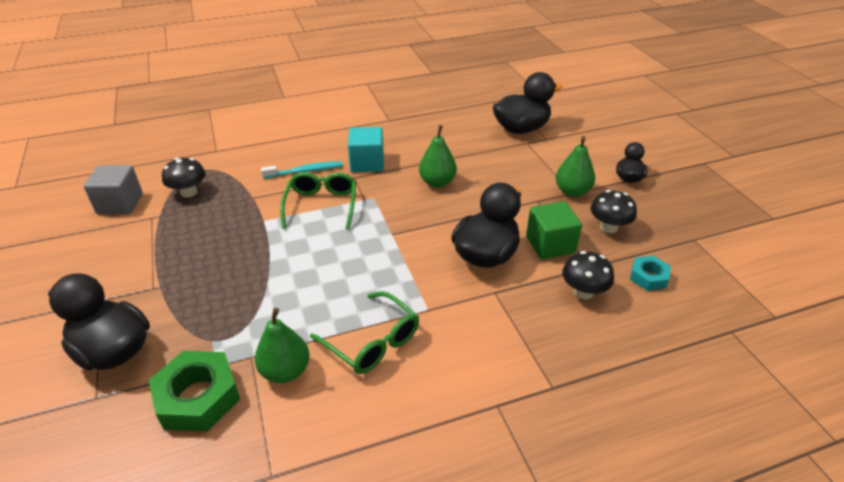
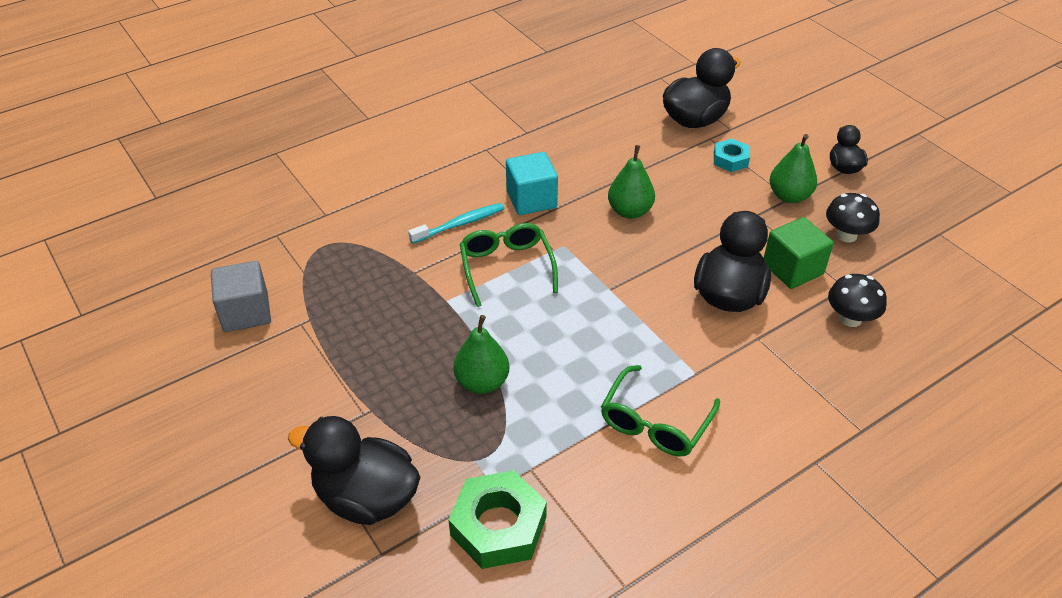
camera: 15 degrees left, 5 degrees up
(189, 192) = (327, 280): black mushroom -> none
(285, 371) = (578, 476): green pear -> green pear (482, 382)
(372, 342) = (655, 423): green glasses -> green glasses turned 90 degrees clockwise
(648, 277) = (909, 287): turquoise nut -> turquoise nut (730, 159)

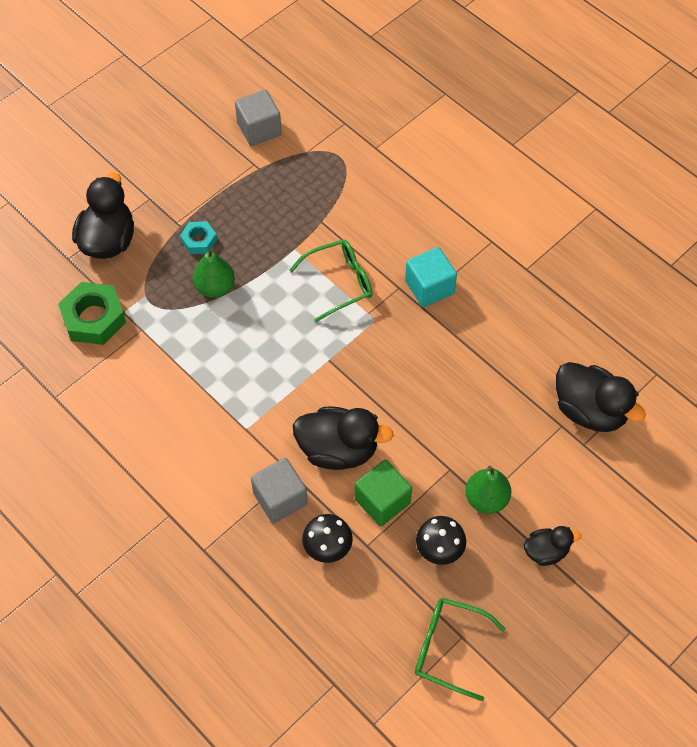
camera: 80 degrees right, 15 degrees up
(460, 224) = (385, 241): turquoise toothbrush -> none
(630, 211) = (431, 365): green pear -> none
(655, 423) = (192, 404): green glasses -> green glasses (448, 648)
(730, 159) = (531, 445): turquoise nut -> turquoise nut (199, 240)
(791, 352) = (280, 499): none -> grey cube

